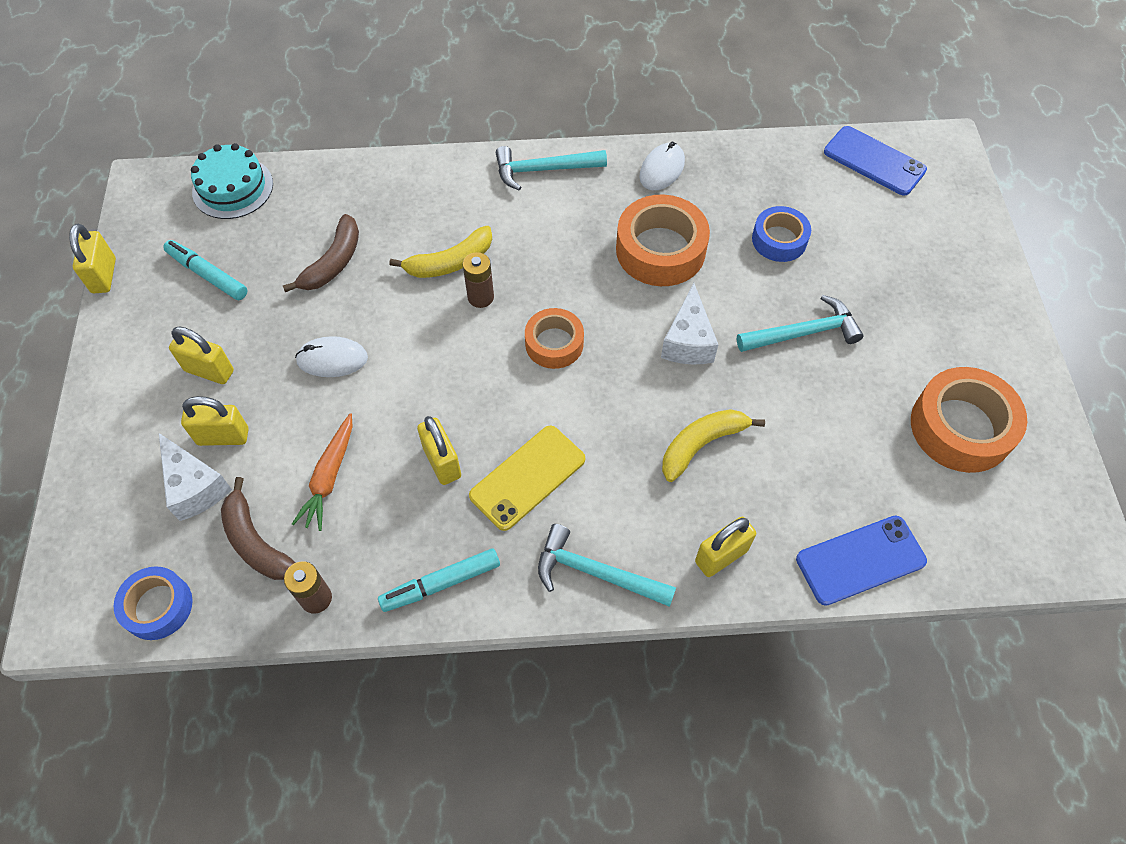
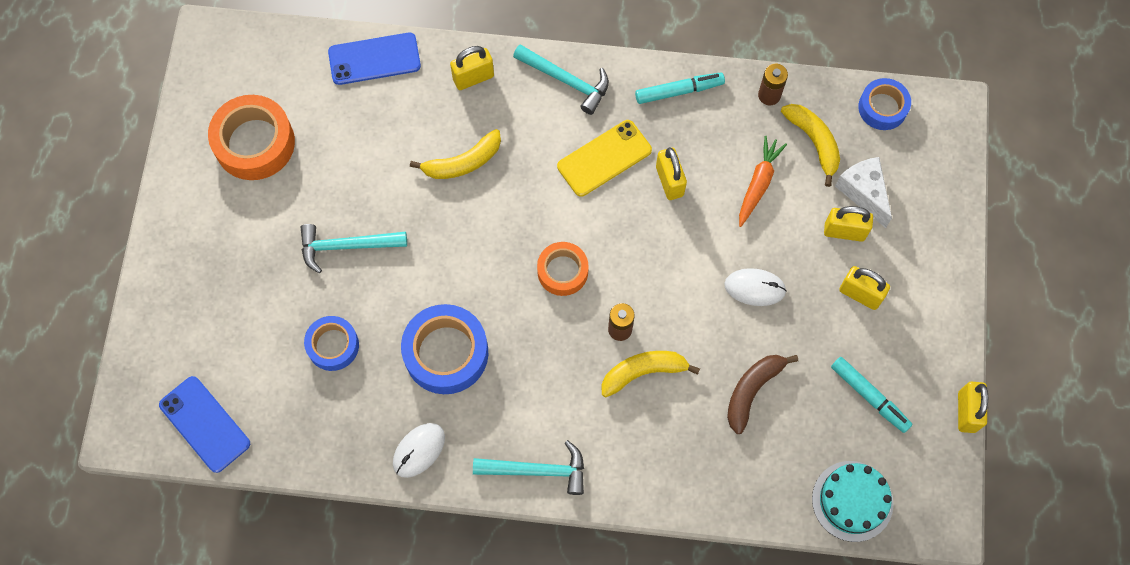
camera: 170 degrees left, 10 degrees up
(256, 542) = (814, 142): brown banana -> yellow banana
(660, 250) = (446, 353): orange tape -> blue tape
(688, 341) = (447, 254): white cheese -> none

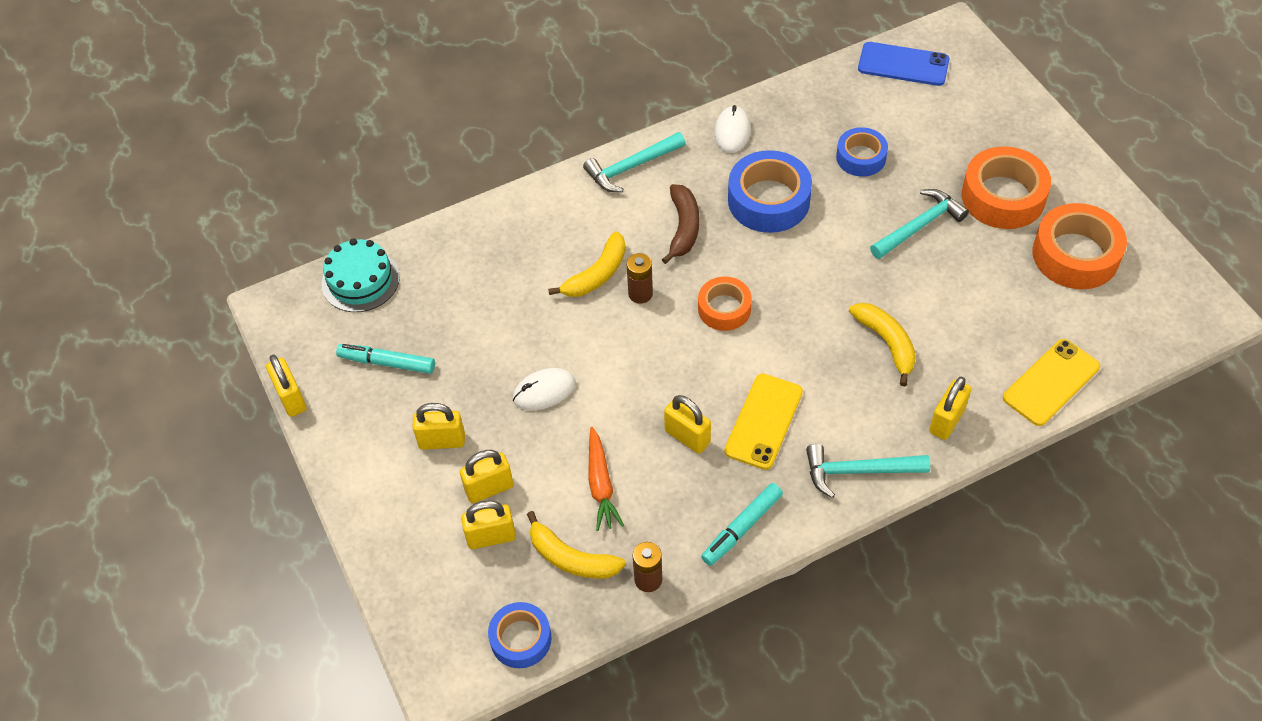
camera: 150 degrees right, 15 degrees down
(256, 229) = (1003, 196): none -> orange tape
(374, 59) = (1051, 382): blue phone -> yellow phone
(463, 162) = (887, 343): yellow banana -> yellow banana turned 120 degrees clockwise
(752, 390) = (494, 311): brown banana -> brown banana (683, 228)
(863, 192) = (491, 537): white cheese -> yellow padlock

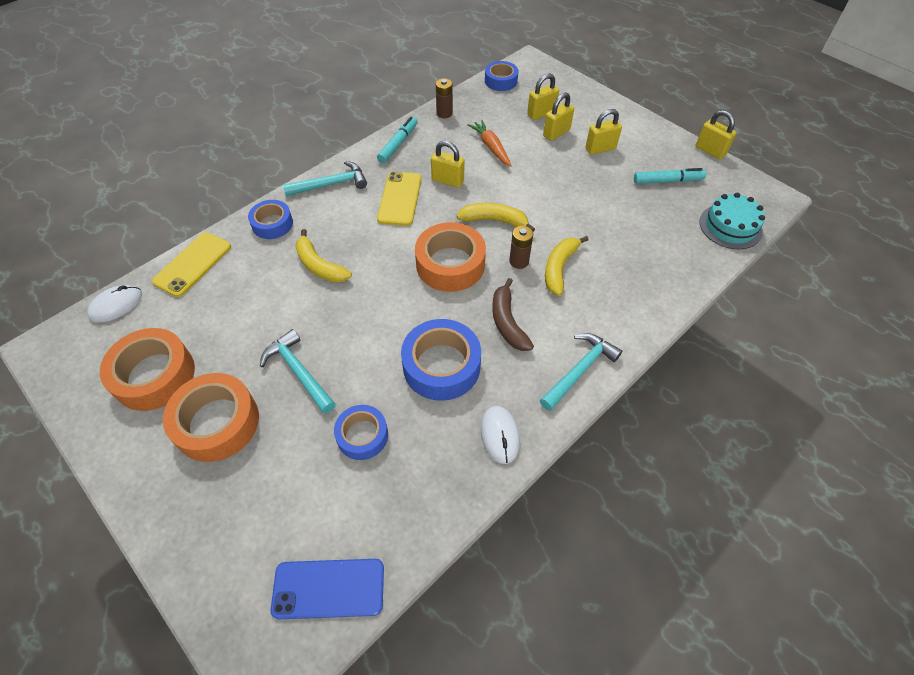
camera: 160 degrees right, 0 degrees up
(544, 391) = (553, 186): white mouse -> white mouse (116, 305)
(571, 558) = (491, 114): yellow banana -> yellow banana (494, 220)
(724, 309) = (450, 264): orange tape -> orange tape, size x1.63
(919, 226) = (298, 372): turquoise hammer -> turquoise hammer turned 105 degrees clockwise
(946, 421) = (272, 224): yellow padlock -> blue tape

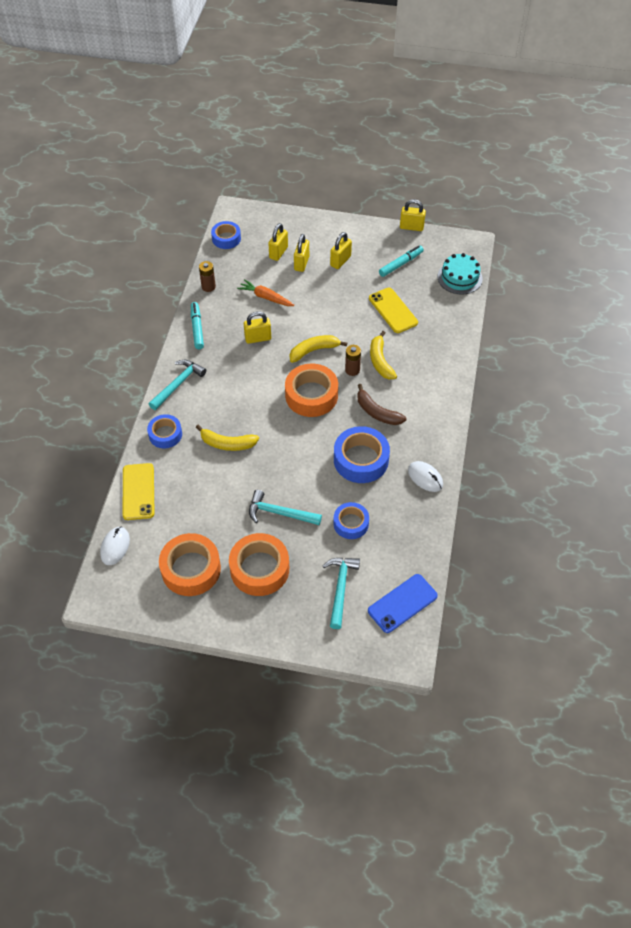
camera: 35 degrees left, 0 degrees up
(399, 199) = (237, 369): yellow phone -> yellow phone (393, 310)
(579, 370) = (439, 417): turquoise hammer -> turquoise hammer (340, 588)

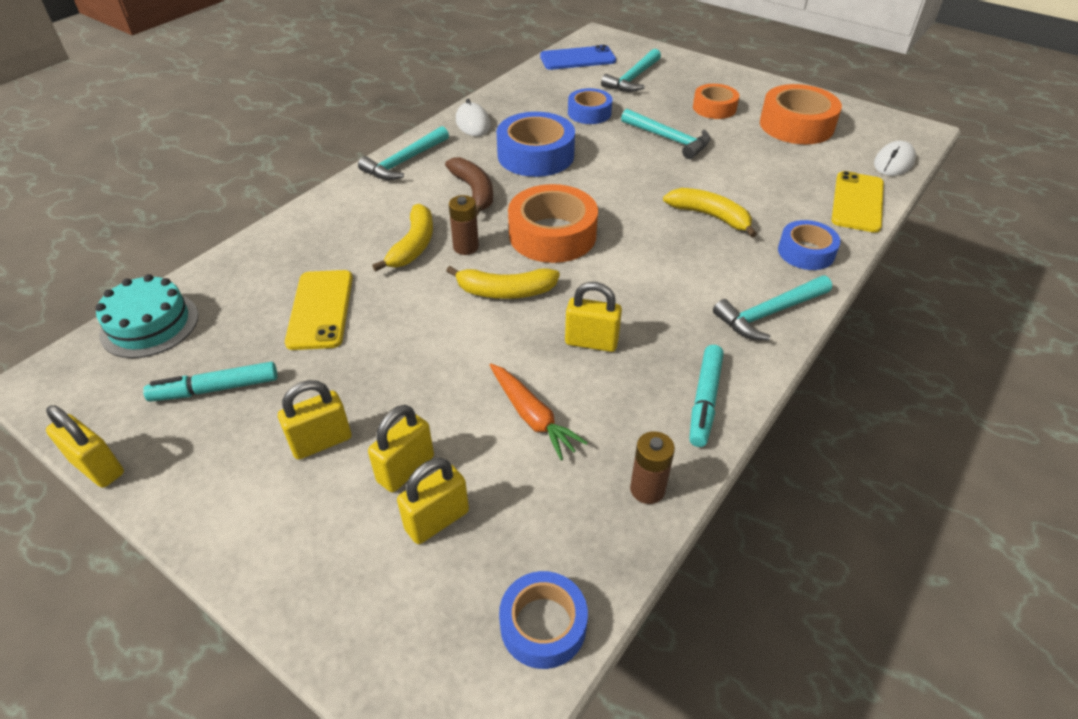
camera: 155 degrees left, 10 degrees down
(259, 569) = (714, 108): orange tape -> orange tape, size x0.62
(438, 421) = (404, 162): none -> turquoise hammer

